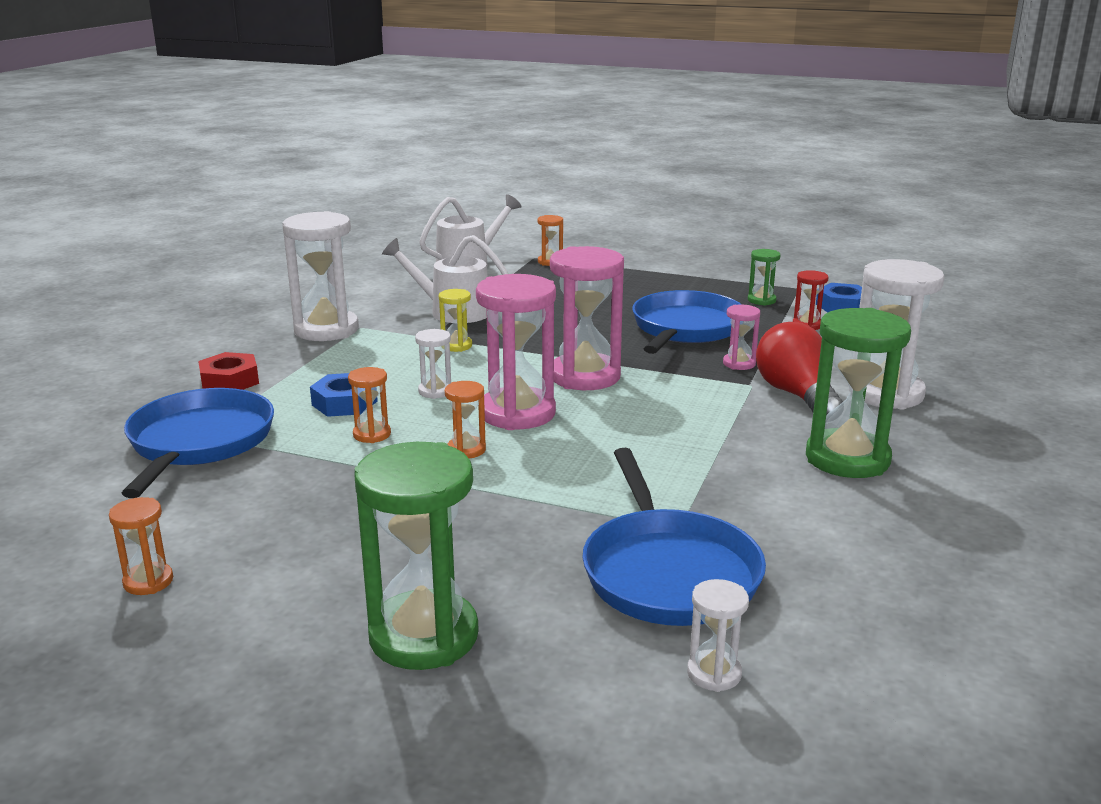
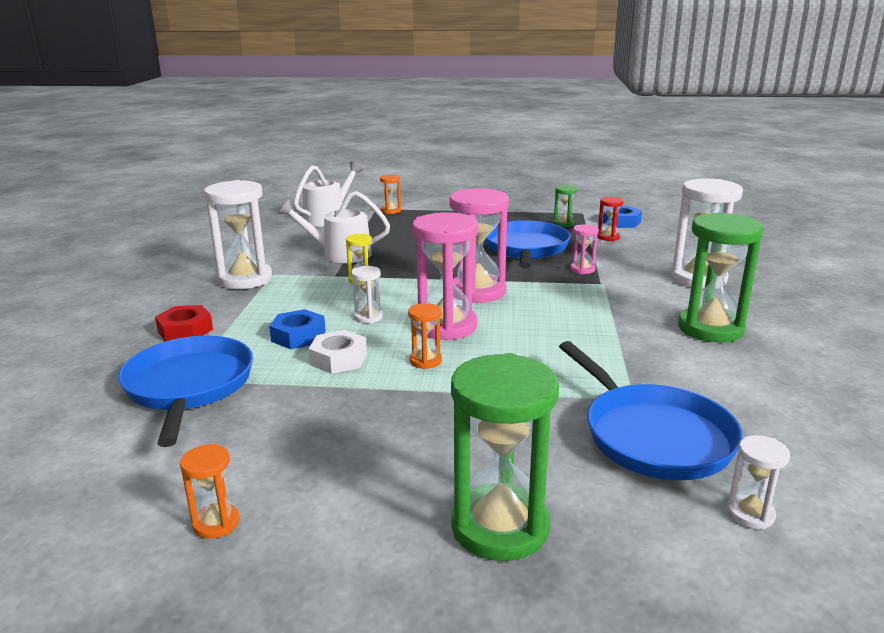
camera: 15 degrees left, 0 degrees up
(372, 434) = (338, 359): orange hourglass -> white nut
(796, 395) = (639, 287): red light bulb -> none

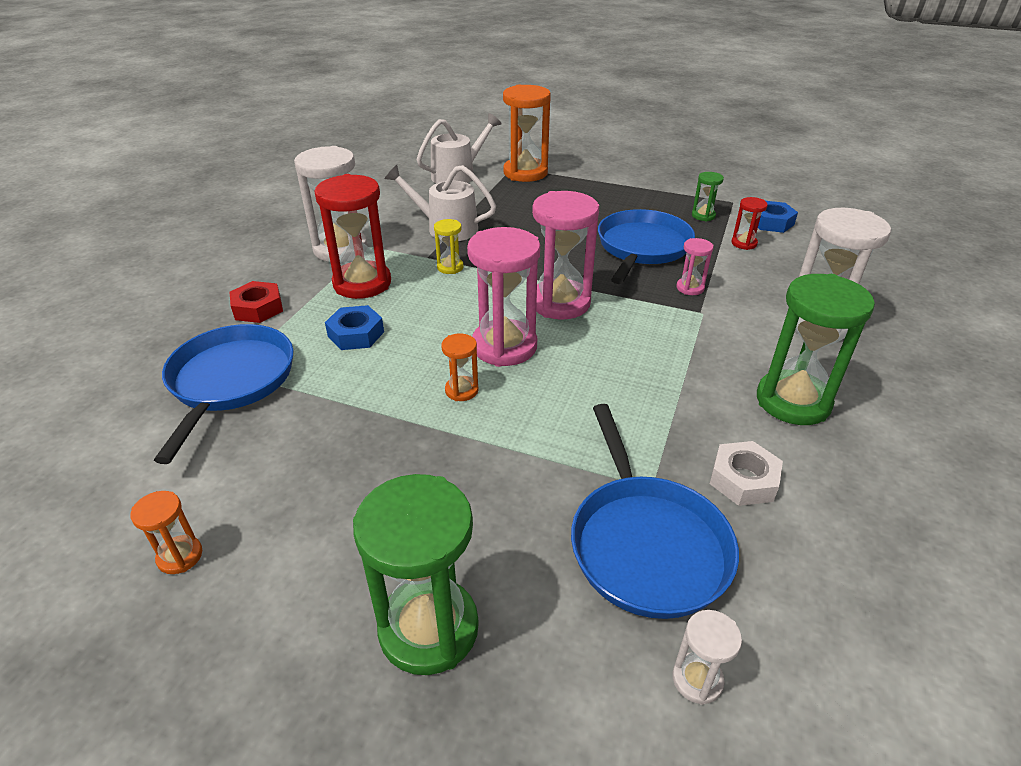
camera: 15 degrees right, 15 degrees up
(282, 300) = (362, 283): none -> red hourglass
(338, 359) = (379, 372): white nut -> white nut (743, 480)
(368, 317) = (433, 320): white hourglass -> none
(391, 211) = (525, 173): orange hourglass -> orange hourglass, size x2.11

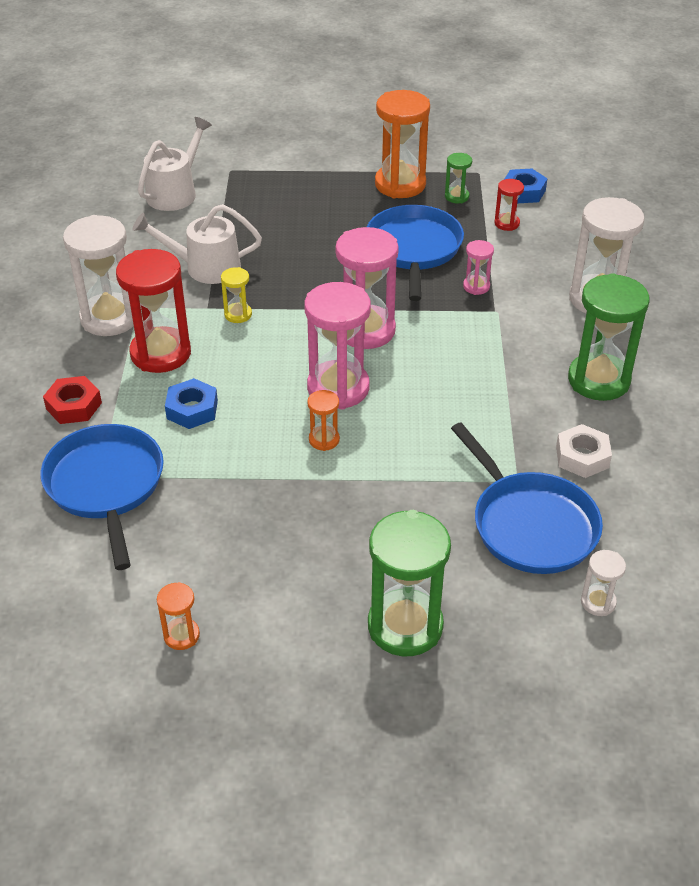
camera: 20 degrees left, 5 degrees up
(525, 173) = (249, 175): orange hourglass -> orange hourglass (400, 184)

